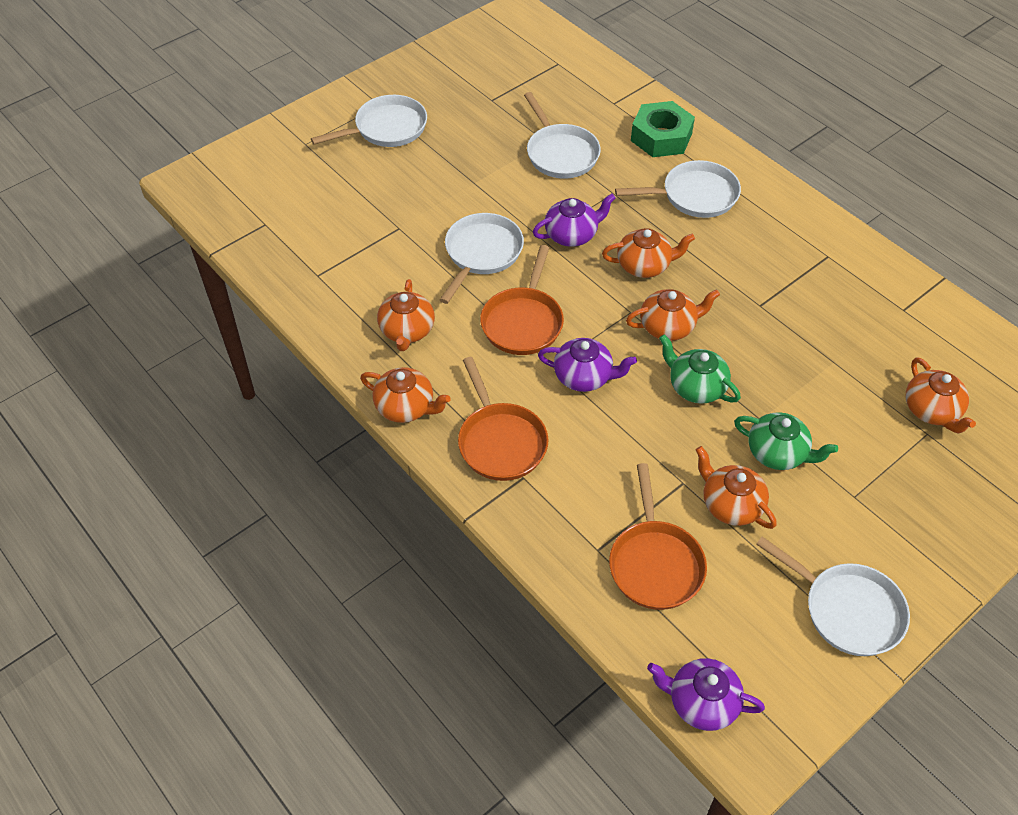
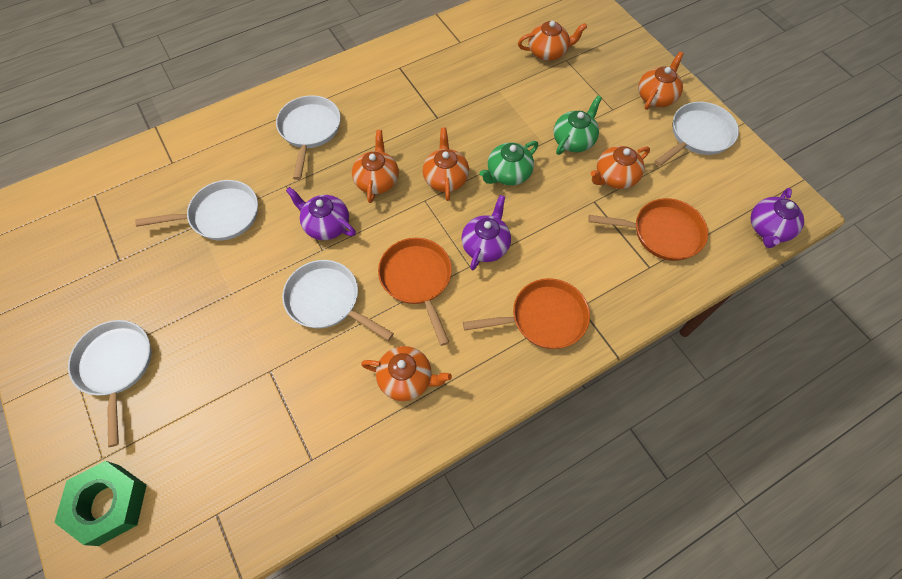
camera: 80 degrees left, 10 degrees up
(406, 407) = (496, 390): orange teapot -> orange teapot (656, 97)
(523, 322) = (417, 280): orange pan -> orange pan turned 135 degrees counterclockwise
(572, 235) = (326, 225): purple teapot -> purple teapot turned 45 degrees counterclockwise
(661, 137) = (231, 137): green nut -> green nut (109, 504)

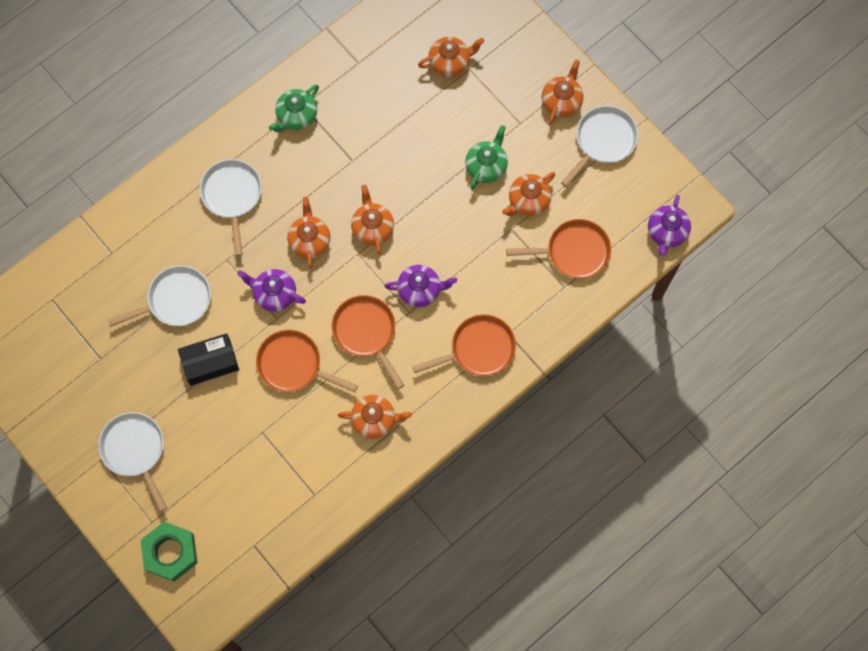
camera: 10 degrees left, 10 degrees up
(235, 283) = (210, 362): none -> black box
(327, 301) = (293, 365): white pan -> orange pan
(486, 245) = (420, 290): purple teapot -> purple teapot turned 75 degrees clockwise
(508, 174) = (429, 213): green teapot -> green teapot (296, 116)

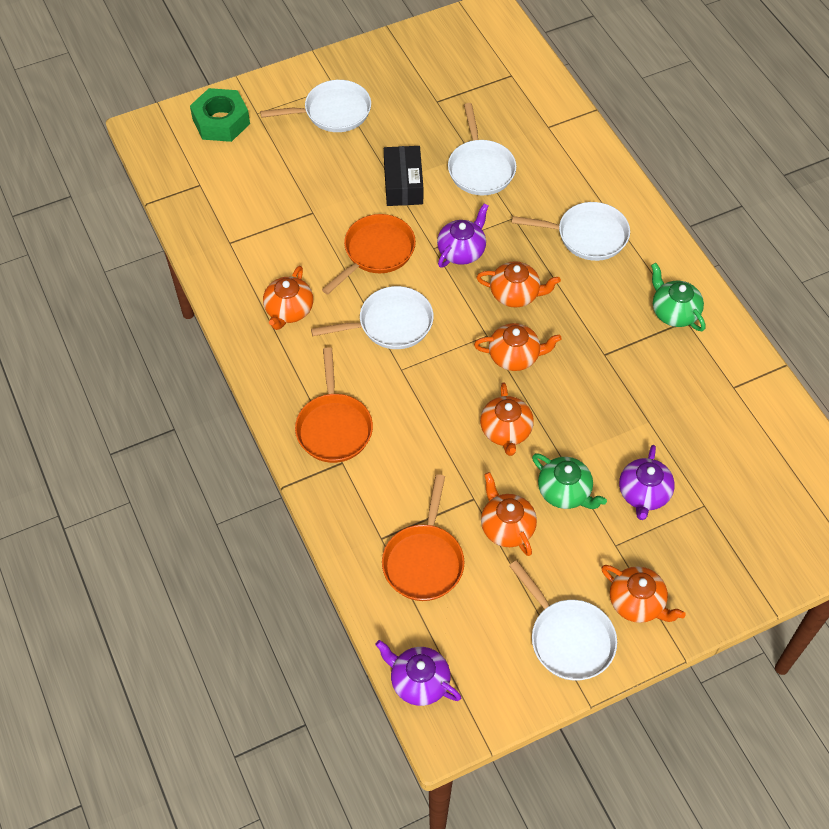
camera: 105 degrees right, 15 degrees down
(366, 332) = (390, 324): orange pan -> white pan
(420, 290) = (424, 386): purple teapot -> purple teapot (643, 494)
(450, 62) = (717, 486): orange teapot -> orange teapot (506, 431)

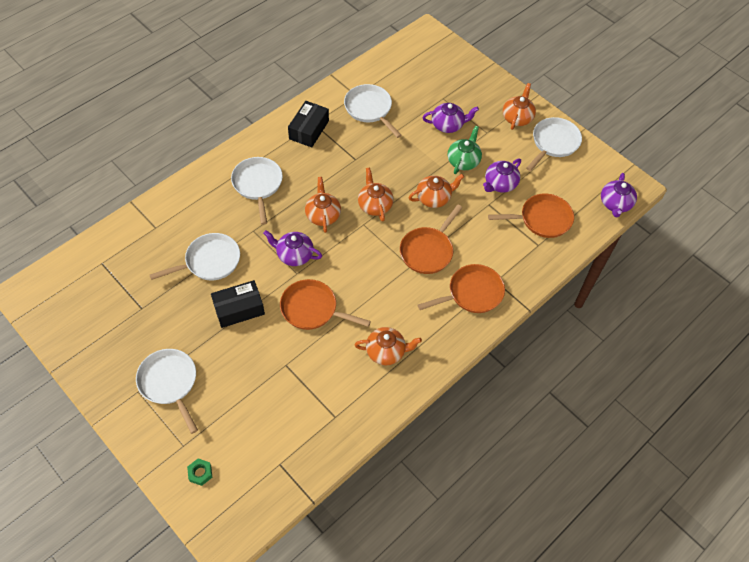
camera: 110 degrees left, 0 degrees up
(221, 121) = (200, 473): green nut -> green nut, size x0.47
(390, 324) = (374, 282): white pan -> white pan (370, 109)
(418, 397) = (428, 251): none -> orange pan
(506, 527) = (500, 184): orange teapot -> purple teapot
(674, 312) = (309, 130): green teapot -> black box

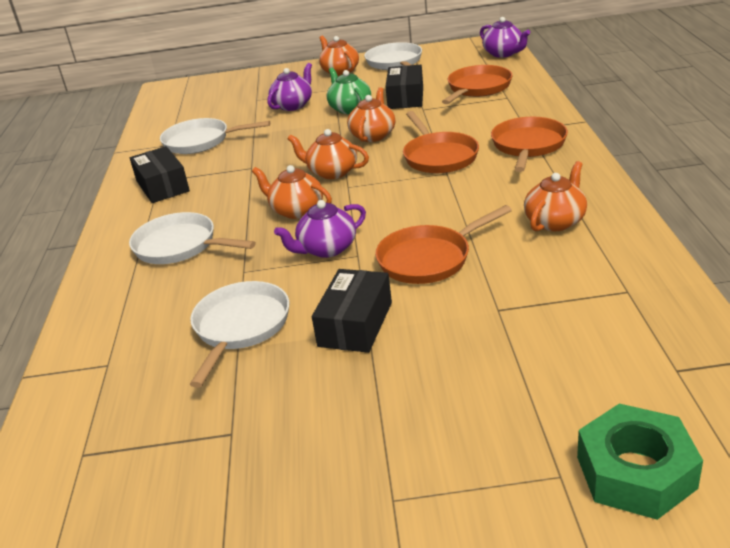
camera: 45 degrees left, 25 degrees down
(169, 383) = (415, 449): white pan -> none
(200, 473) = (635, 472): green nut -> green nut, size x2.14
(500, 184) = (406, 98): purple teapot -> black box

